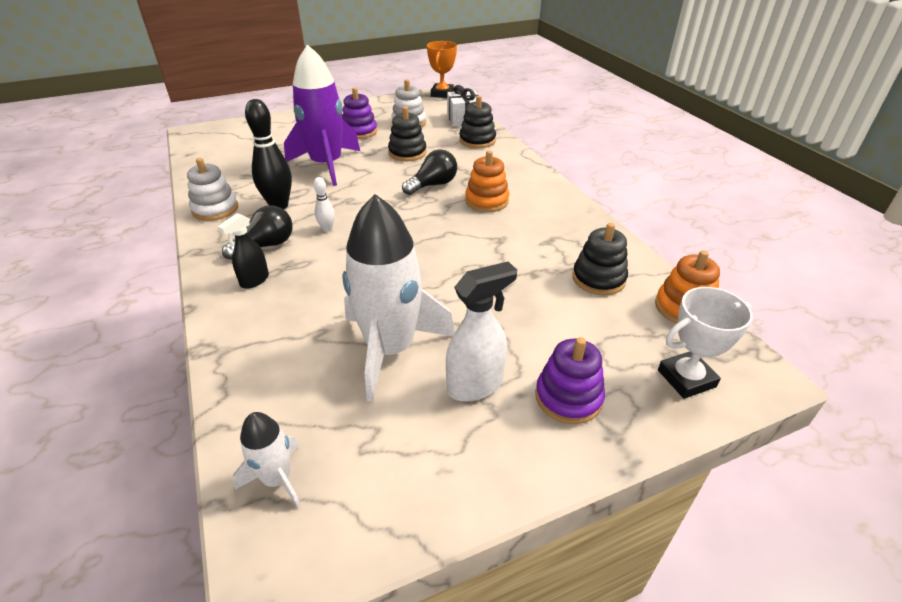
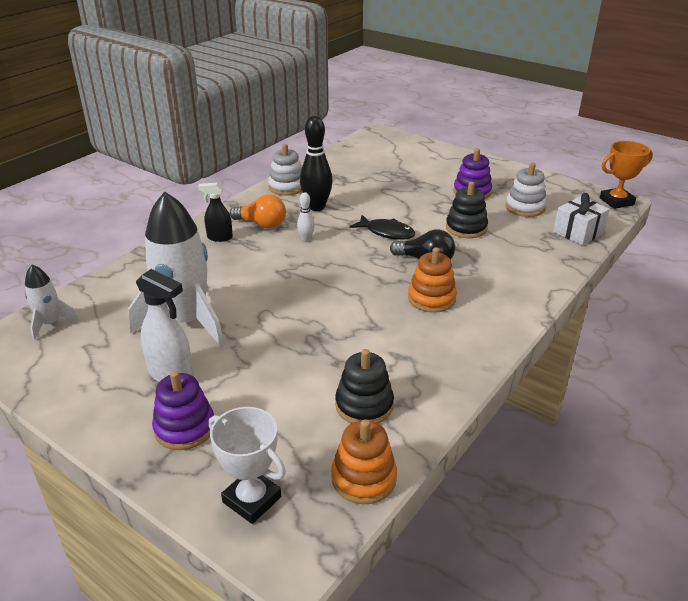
camera: 60 degrees right, 5 degrees down
(265, 246) = (262, 224): black light bulb -> orange light bulb
(326, 165) = (396, 201): purple rocket -> none
(370, 186) = (387, 232): none -> black fish
(477, 140) = (543, 255): black stacking toy -> none

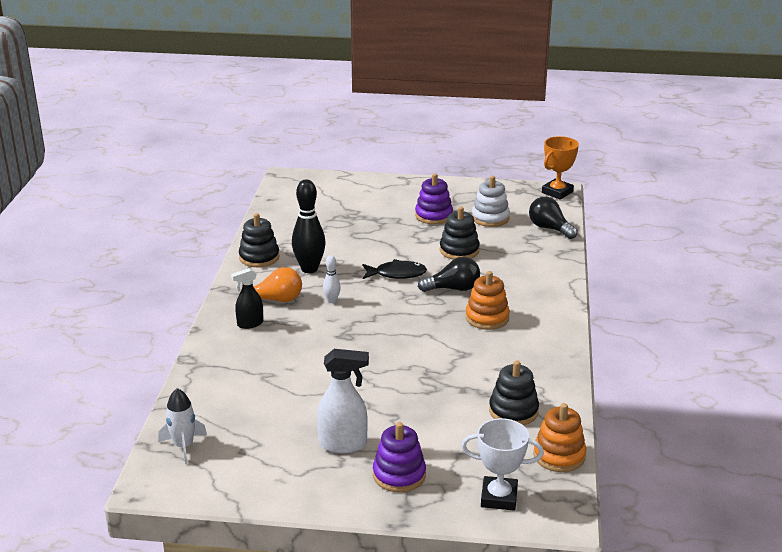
camera: 30 degrees left, 5 degrees down
(186, 321) = (306, 402): white rocket -> none
(287, 187) = (259, 257): white stacking toy -> black stacking toy
(578, 232) = (550, 228): white gift -> black light bulb

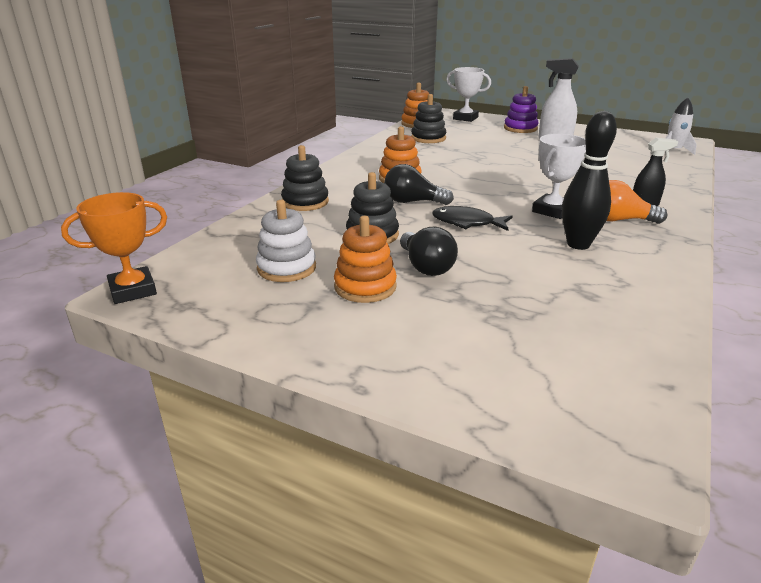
camera: 160 degrees left, 0 degrees up
(259, 257) = (655, 270): black stacking toy -> black stacking toy (305, 202)
(332, 301) = (552, 211): white bowling pin -> white trophy
(433, 216) = (365, 287): purple stacking toy -> orange stacking toy
(550, 228) = (229, 241): black light bulb -> black light bulb (426, 267)

